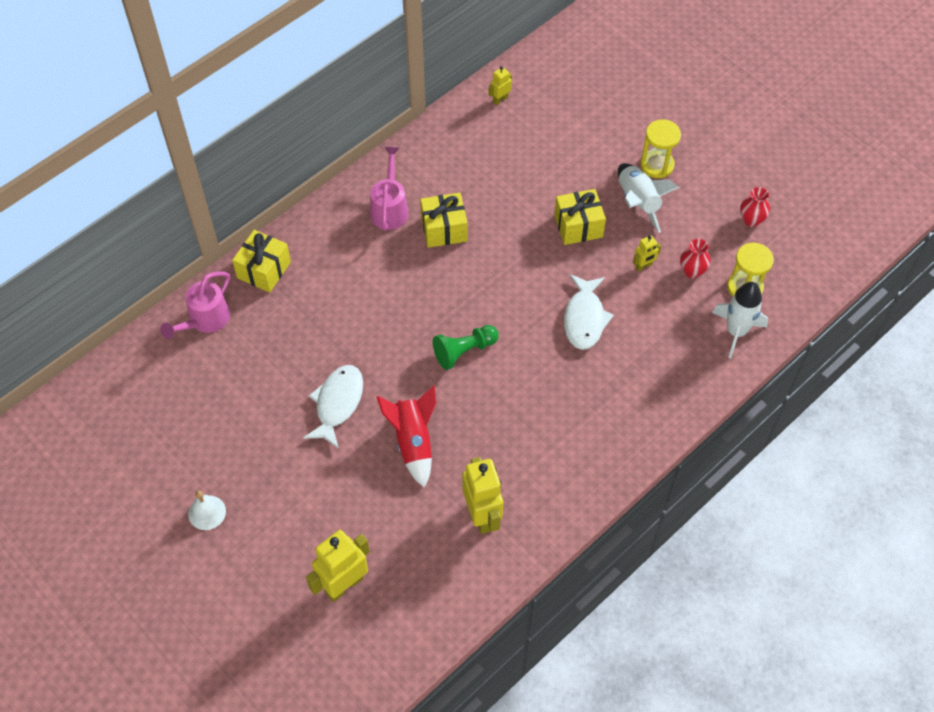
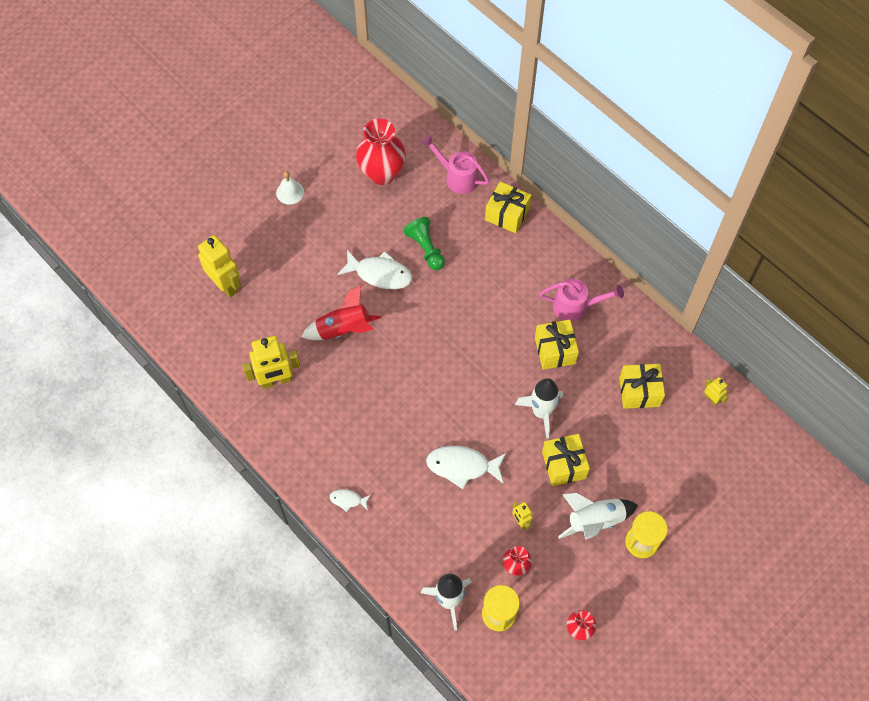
camera: 90 degrees right, 5 degrees up
(190, 403) = (382, 173): none -> red vase
(464, 351) = (428, 367): green pawn -> green pawn (425, 248)
(493, 158) = (639, 392): none -> yellow gift
(518, 244) = (541, 412): none -> white rocket
(631, 431) = (348, 500): none -> white fish

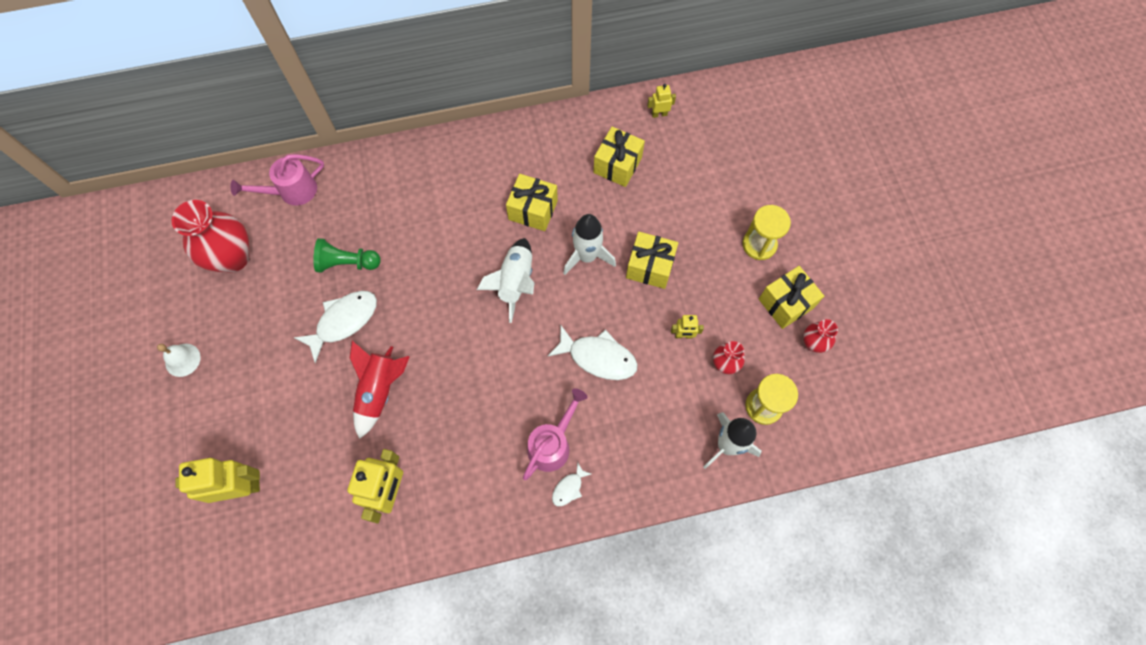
camera: 60 degrees left, 5 degrees up
(462, 466) = (598, 357): white fish -> white fish turned 105 degrees counterclockwise
(507, 214) = (365, 171): yellow gift -> yellow gift (786, 303)
(576, 306) = (501, 167): pink watering can -> pink watering can (553, 444)
(595, 521) = (718, 271): white rocket -> white rocket (515, 282)

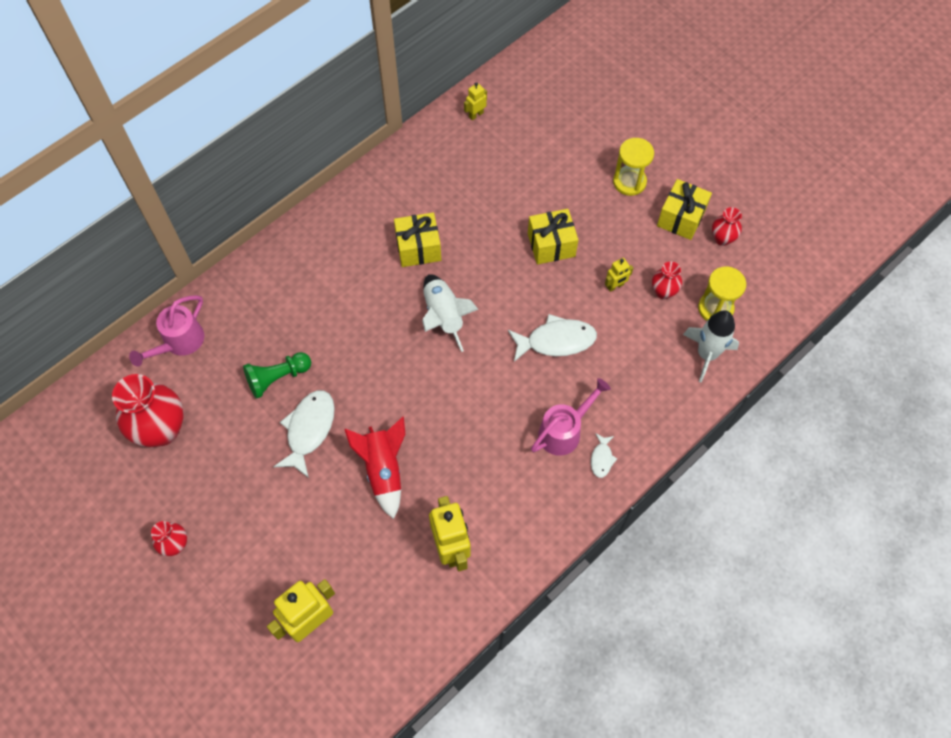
camera: 30 degrees left, 5 degrees down
(182, 360) = (175, 545): white bell -> red vase
(553, 444) = (564, 431): pink watering can -> pink watering can turned 45 degrees clockwise
(587, 256) = (491, 263): white rocket -> none
(617, 165) = (468, 174): yellow gift -> none

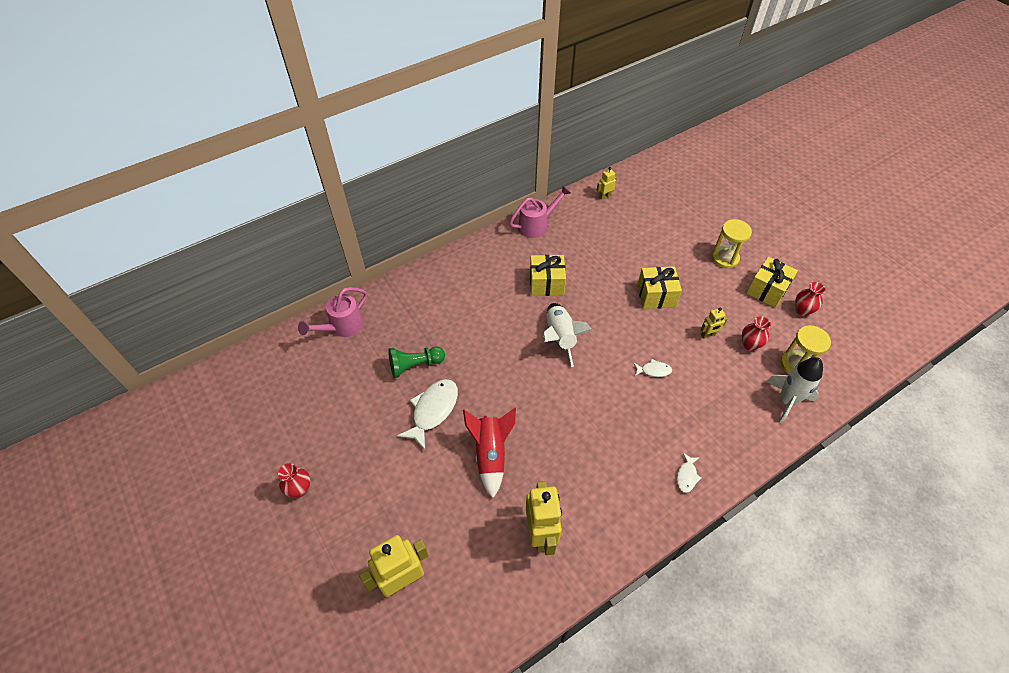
camera: 10 degrees right, 10 degrees down
(162, 430) = (312, 392): red vase -> none
(556, 341) = (654, 370): white fish -> white fish, size x0.51
(564, 431) = (655, 446): pink watering can -> pink watering can (537, 225)

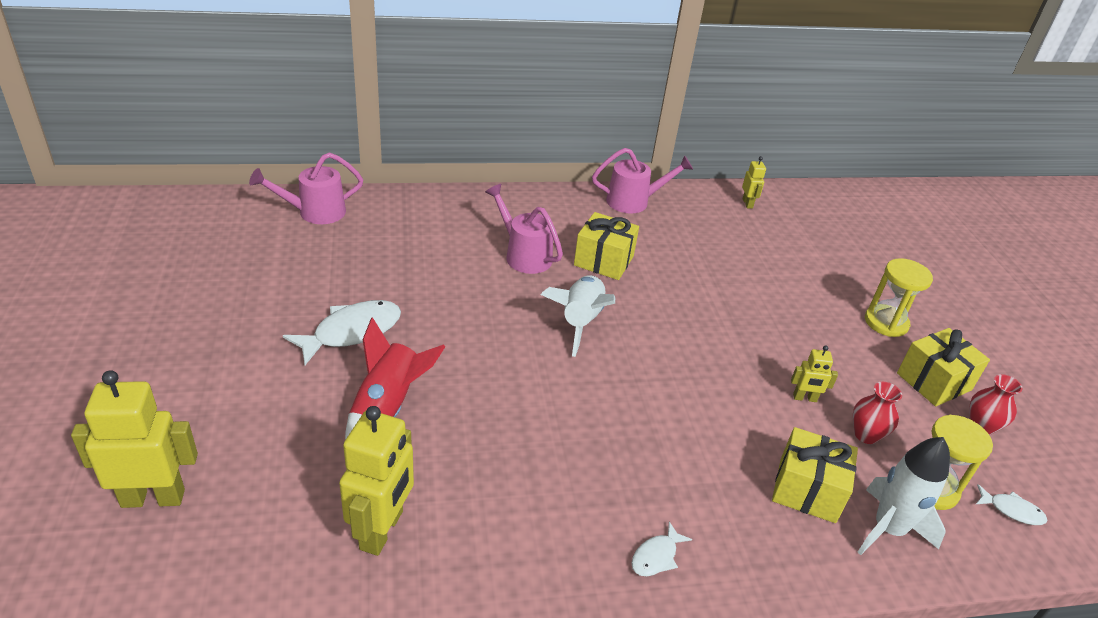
camera: 20 degrees right, 15 degrees down
(300, 489) = (123, 344): red vase -> none
(415, 365) = (368, 279): green pawn -> none
(496, 301) = (523, 255): none -> pink watering can
(604, 196) = (747, 203): yellow robot -> yellow robot turned 90 degrees clockwise
(654, 370) = (691, 407): white fish -> white fish (1012, 510)
(656, 296) = (752, 327): yellow gift -> yellow gift (807, 490)

